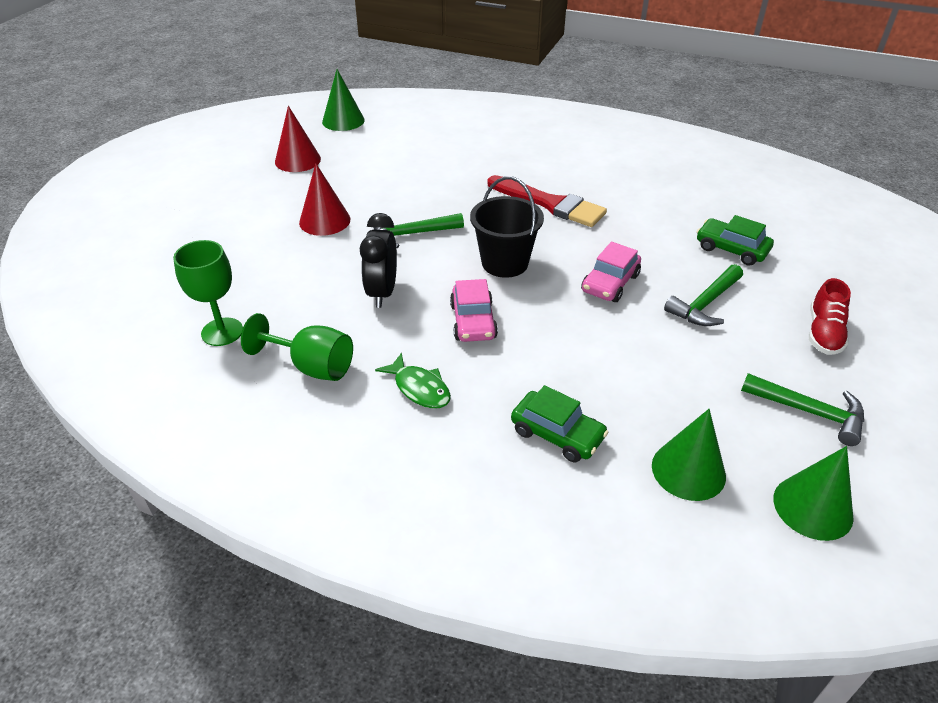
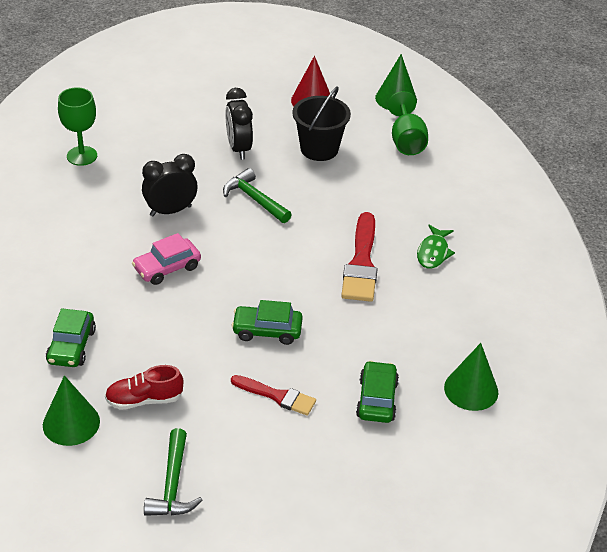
camera: 60 degrees right, 0 degrees up
(312, 366) = (72, 209): green goblet -> green goblet (406, 141)
(324, 221) = (239, 148): red cone -> black clock
(419, 388) = (79, 265): green fish -> green fish (433, 253)
(505, 263) = (252, 262): black bucket -> black bucket (319, 149)
(610, 283) = (267, 330): pink car -> green car
(705, 304) = (277, 396): green hammer -> red brush
(812, 507) = (68, 498): green cone -> green cone (471, 389)
(823, 333) = (286, 482): red shoe -> red shoe (144, 400)

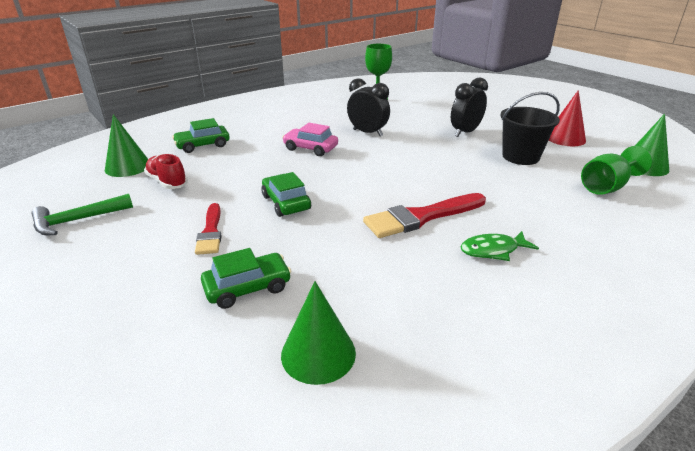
camera: 60 degrees right, 10 degrees down
(254, 199) = (424, 153): green hammer -> none

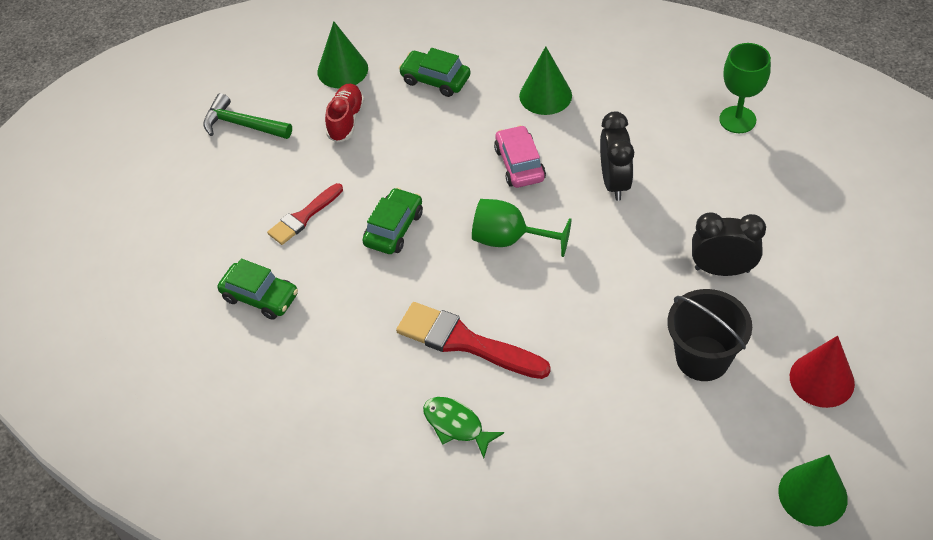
camera: 55 degrees right, 20 degrees up
(318, 353) = (231, 386): green cone -> green cone (545, 95)
(607, 187) = (699, 473): green goblet -> green goblet (509, 239)

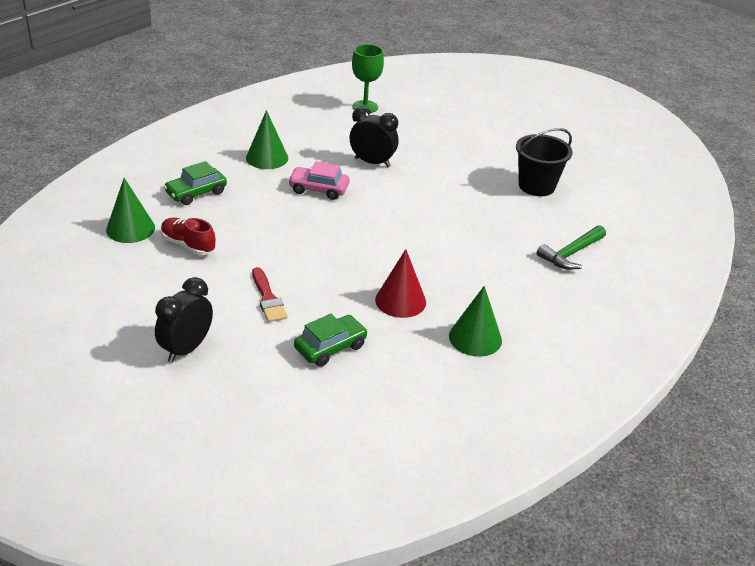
camera: 70 degrees left, 15 degrees down
(242, 125) = (127, 298): green hammer -> green hammer (571, 254)
(394, 228) = (324, 260): green car -> none
(456, 425) = (524, 293): green fish -> none
(465, 342) = (456, 265): red brush -> none
(509, 239) = (382, 217): green goblet -> none
(722, 270) = (476, 155): black clock -> black clock (186, 349)
(812, 494) = (652, 189): green cone -> green cone (475, 338)
(821, 379) = (578, 157): red cone -> red cone (400, 301)

